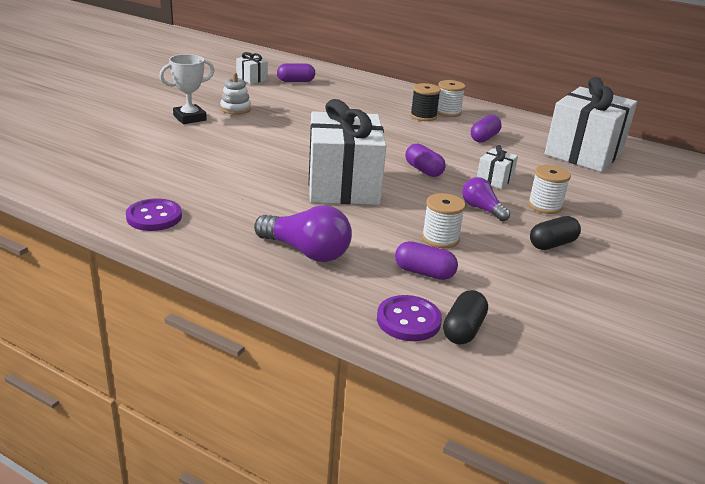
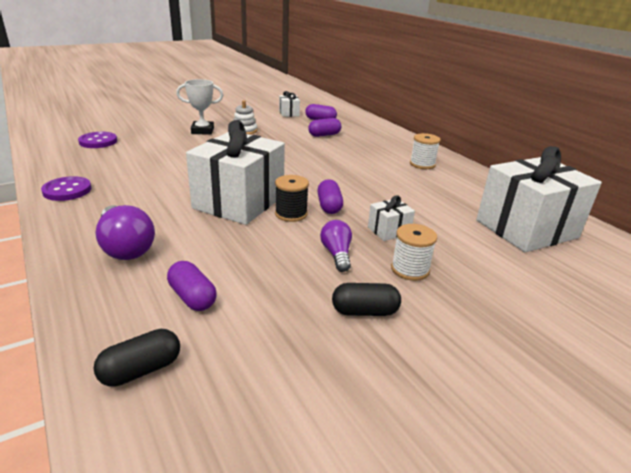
camera: 30 degrees right, 0 degrees up
(408, 320) = (108, 339): purple button -> purple button (98, 141)
(423, 116) = (393, 163): black spool -> black spool (291, 214)
(440, 238) = (255, 270): white spool -> none
(484, 138) = (429, 192): purple capsule -> purple capsule (324, 135)

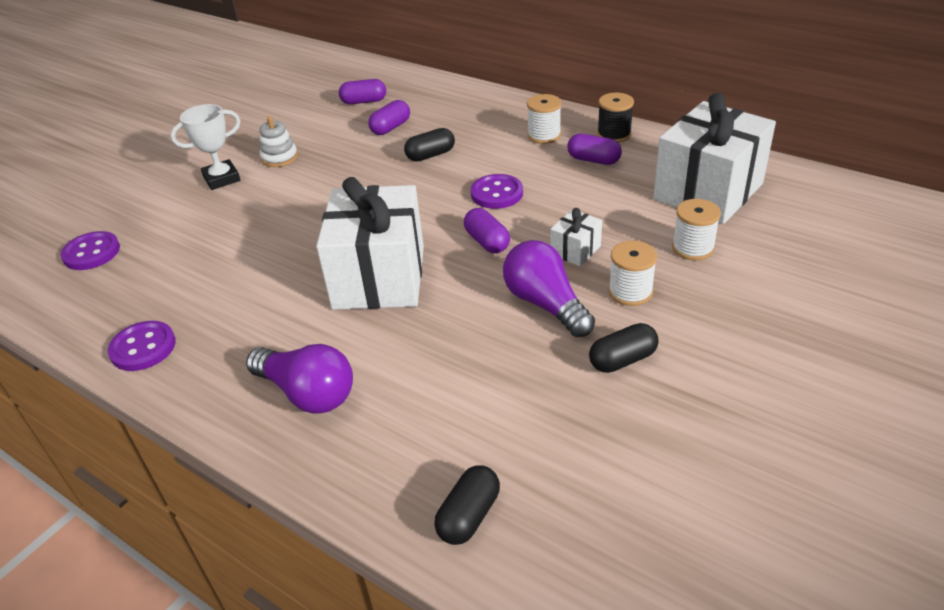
camera: 20 degrees left, 10 degrees up
(192, 297) = (444, 420): purple capsule -> purple capsule (593, 160)
(289, 113) = (311, 103): white gift -> none
(291, 214) = (454, 270): black spool -> black spool (614, 134)
(336, 153) = (430, 155): none -> black capsule
(336, 254) = (545, 304): purple light bulb -> purple light bulb, size x1.61
(361, 184) = (497, 193): none -> purple button
(486, 259) = (693, 248): none -> white spool

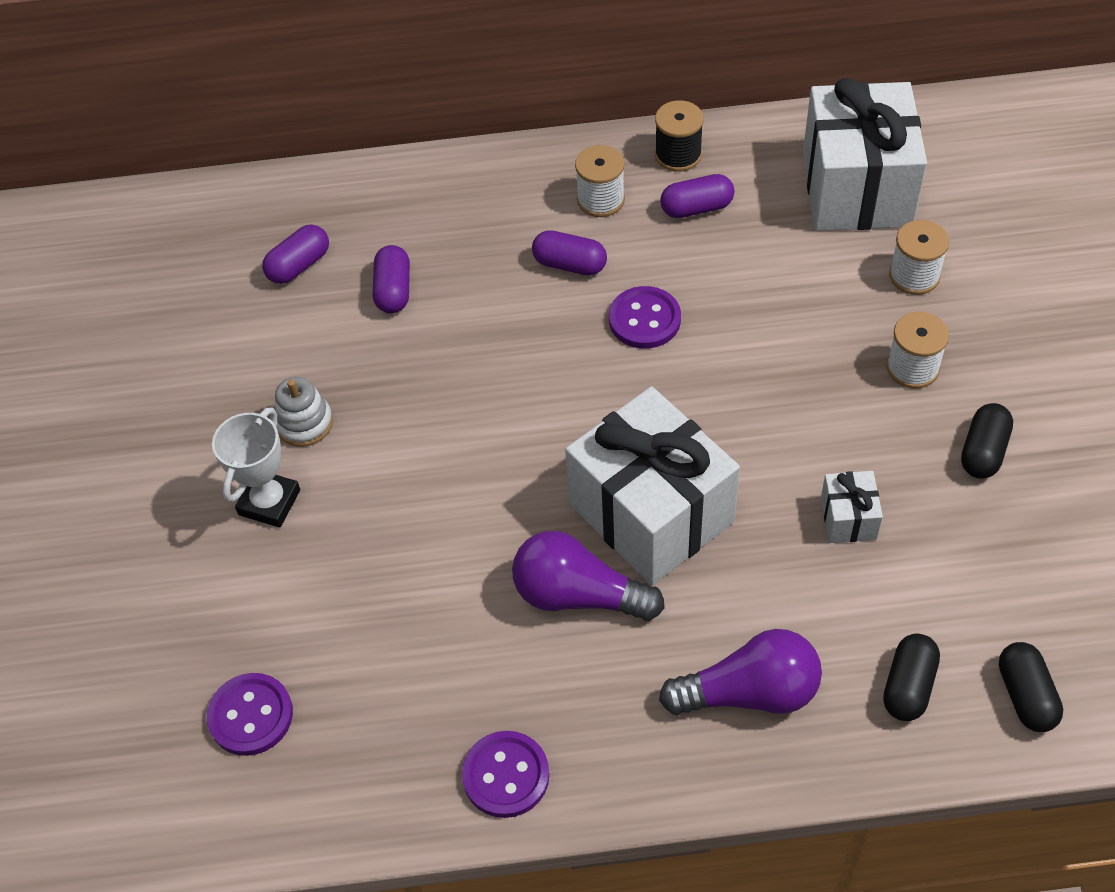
camera: 40 degrees left, 15 degrees up
(430, 155) = (500, 306): black capsule -> black capsule (908, 686)
(487, 242) = (709, 393): purple capsule -> purple capsule (570, 264)
(545, 304) = (852, 434): purple light bulb -> purple light bulb (578, 595)
(575, 250) = (810, 348): white gift -> white gift (848, 518)

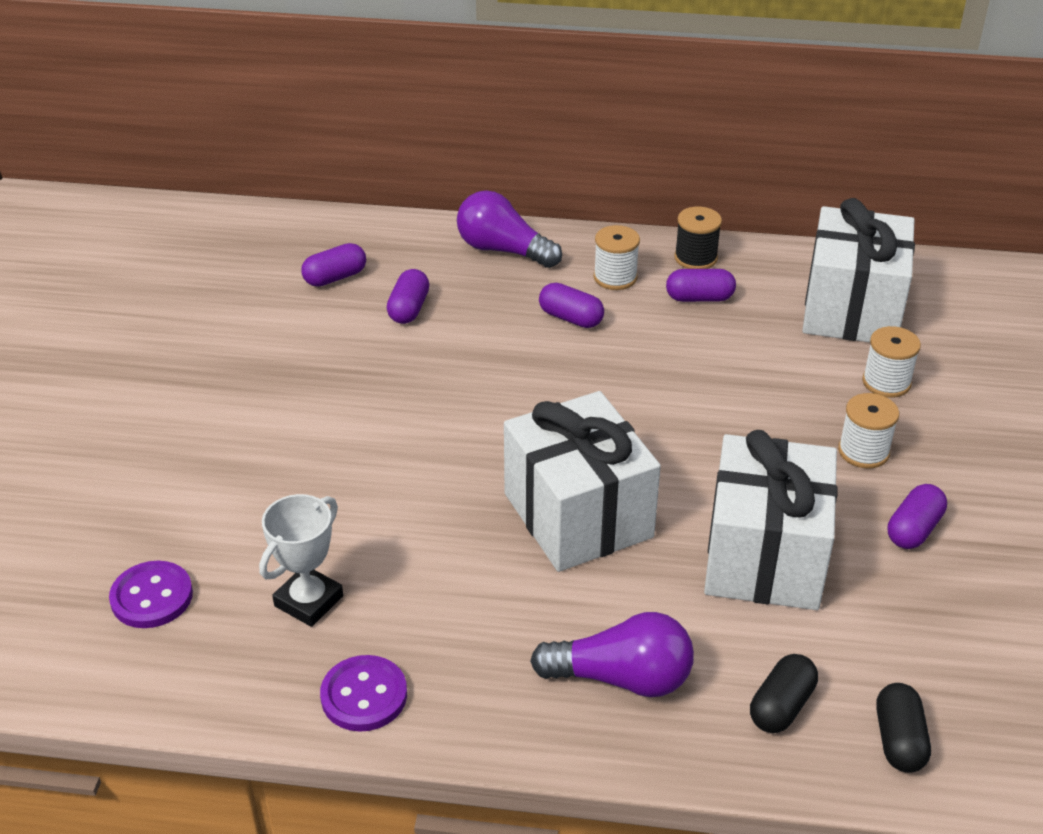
camera: 10 degrees right, 15 degrees down
(269, 502) = (238, 440): white trophy -> white trophy (308, 601)
(304, 423) = (292, 388): white stacking toy -> none
(578, 595) = (487, 565): purple light bulb -> purple light bulb (503, 250)
(644, 319) = (623, 370): purple button -> none
(848, 518) = (765, 557): white gift -> white gift, size x2.35
(983, 451) = (914, 529): black capsule -> purple capsule

